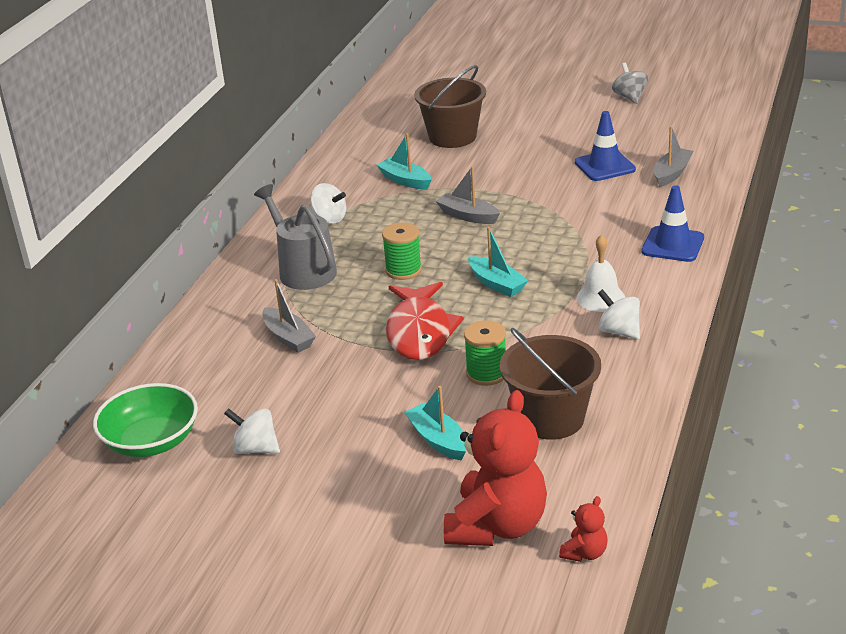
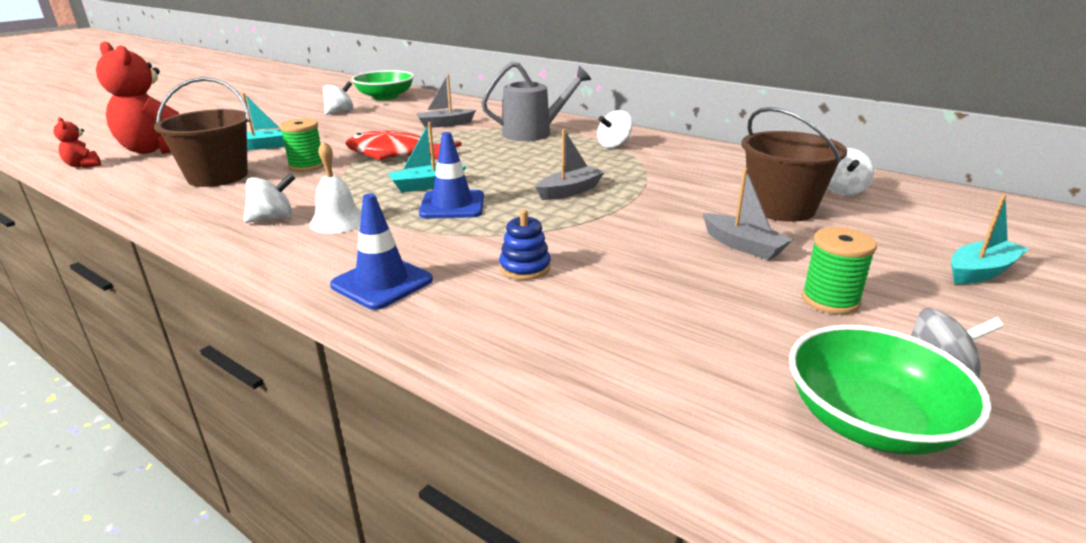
camera: 105 degrees right, 5 degrees down
(403, 119) = (842, 191): none -> white spinning top
(403, 270) = (494, 159): green spool -> green spool (830, 300)
(405, 181) = (672, 176): turquoise boat -> turquoise boat (981, 271)
(604, 166) = (641, 285): blue traffic cone -> blue traffic cone (452, 205)
(613, 204) = (525, 268): none -> blue stacking toy
(672, 173) = (580, 334): grey boat -> grey boat (743, 245)
(678, 109) = (870, 421): none -> green bowl

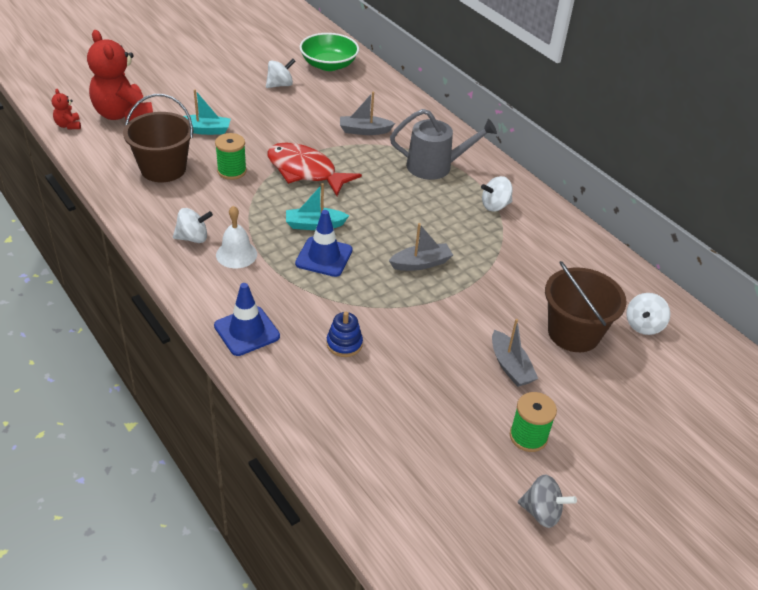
camera: 15 degrees right, 15 degrees up
(870, 421) = (472, 529): green bowl -> none
(981, 271) = (661, 444): turquoise boat -> none

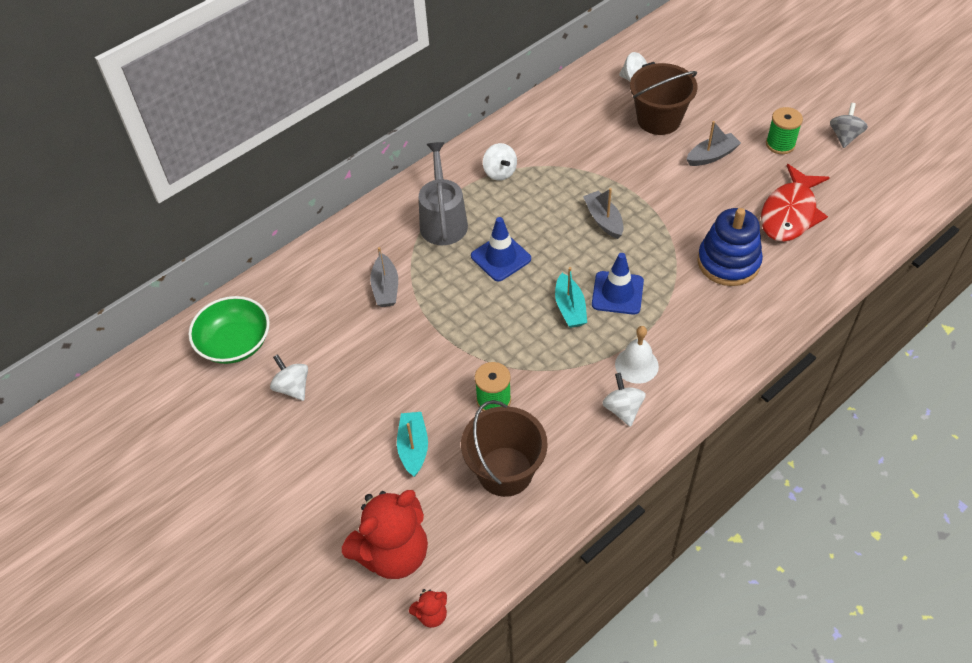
camera: 90 degrees left, 10 degrees up
(247, 331) = (740, 334): blue traffic cone -> blue traffic cone (501, 257)
(305, 171) = (478, 330): red fish -> red fish (790, 213)
(344, 344) = (728, 262): blue stacking toy -> blue stacking toy, size x1.91

